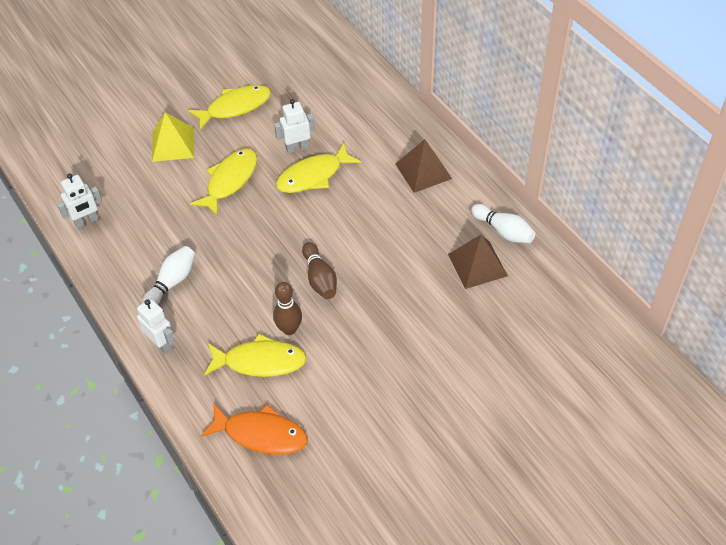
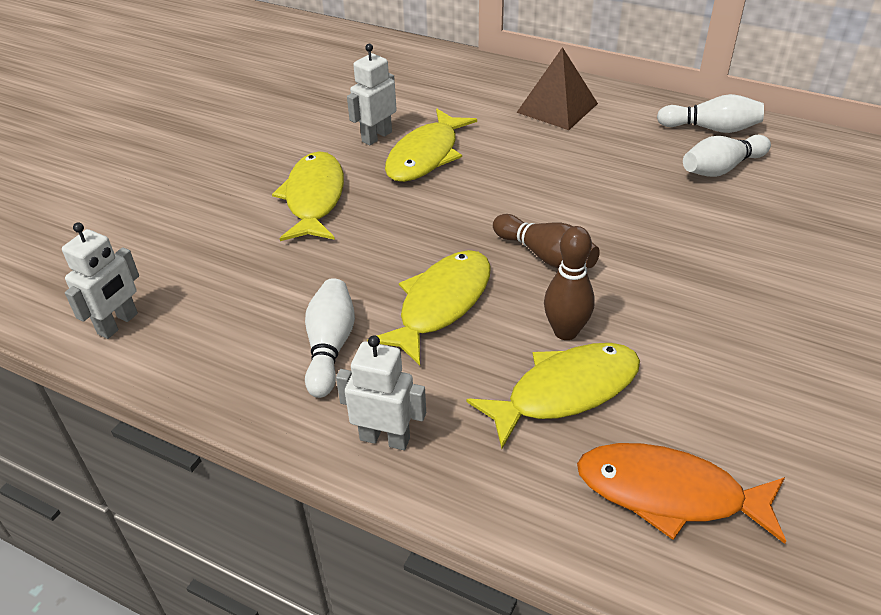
camera: 30 degrees left, 10 degrees down
(173, 144) = (193, 188): yellow pyramid -> none
(235, 107) = (253, 125): yellow fish -> yellow fish (441, 304)
(261, 434) = (669, 494): orange fish -> orange fish turned 150 degrees counterclockwise
(477, 265) = (721, 168): brown pyramid -> white bowling pin

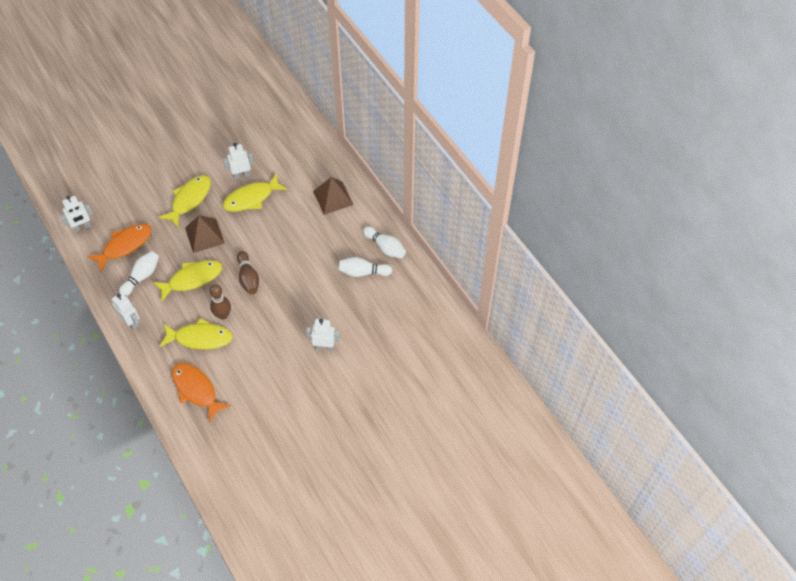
camera: 30 degrees right, 15 degrees up
(244, 313) = (125, 245): none -> orange fish
(395, 233) = (204, 235): none -> brown pyramid
(805, 290) = (324, 346): none -> white robot

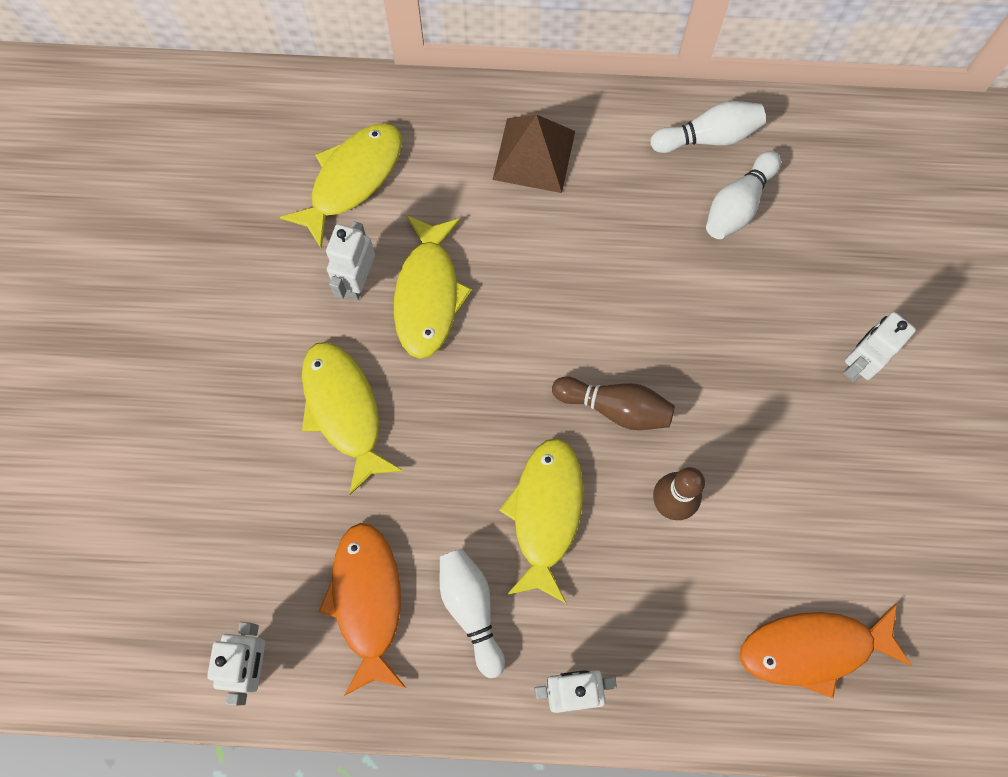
camera: 55 degrees left, 15 degrees up
(200, 338) = (697, 575): yellow fish -> yellow fish (352, 179)
(204, 235) = (455, 431): brown pyramid -> none

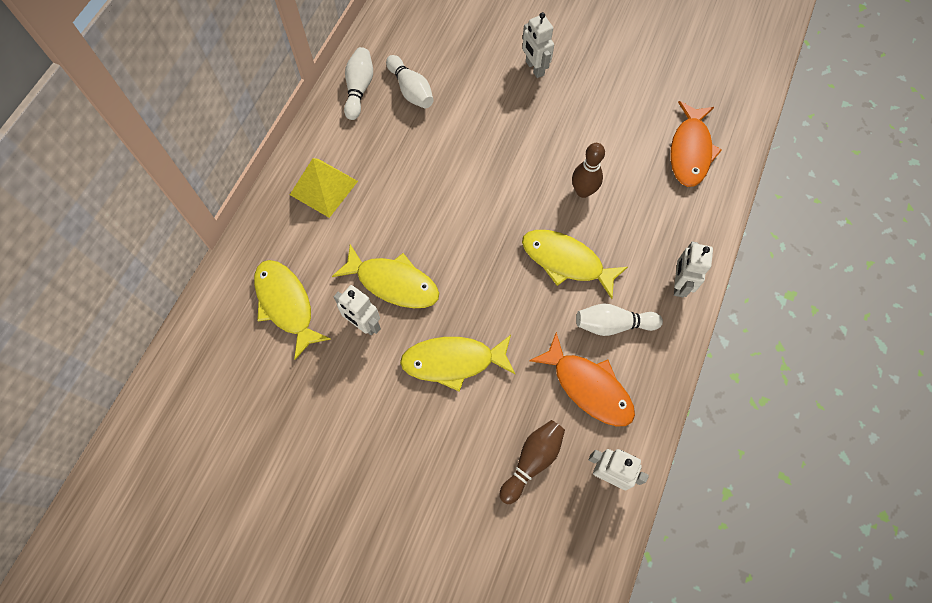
camera: 70 degrees left, 5 degrees down
(367, 601) = (588, 387): orange fish -> orange fish turned 150 degrees counterclockwise
(534, 155) = (324, 188): brown pyramid -> yellow pyramid
(615, 407) = (513, 200): brown bowling pin -> brown bowling pin (532, 461)

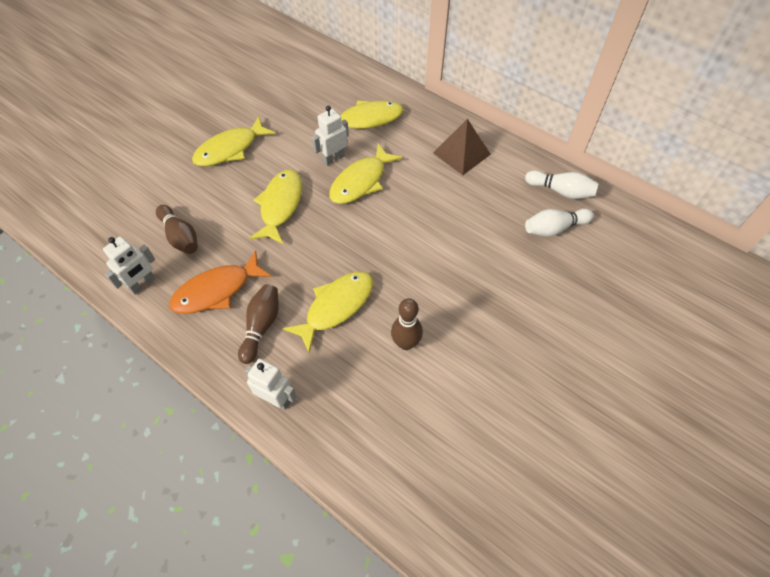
camera: 105 degrees right, 10 degrees down
(324, 188) = (461, 153): yellow pyramid -> brown pyramid
(376, 460) = (230, 149): none -> yellow fish
(534, 68) = (569, 341): white robot -> none
(613, 324) = (261, 326): white bowling pin -> brown bowling pin
(690, 151) = (428, 472): orange fish -> none

